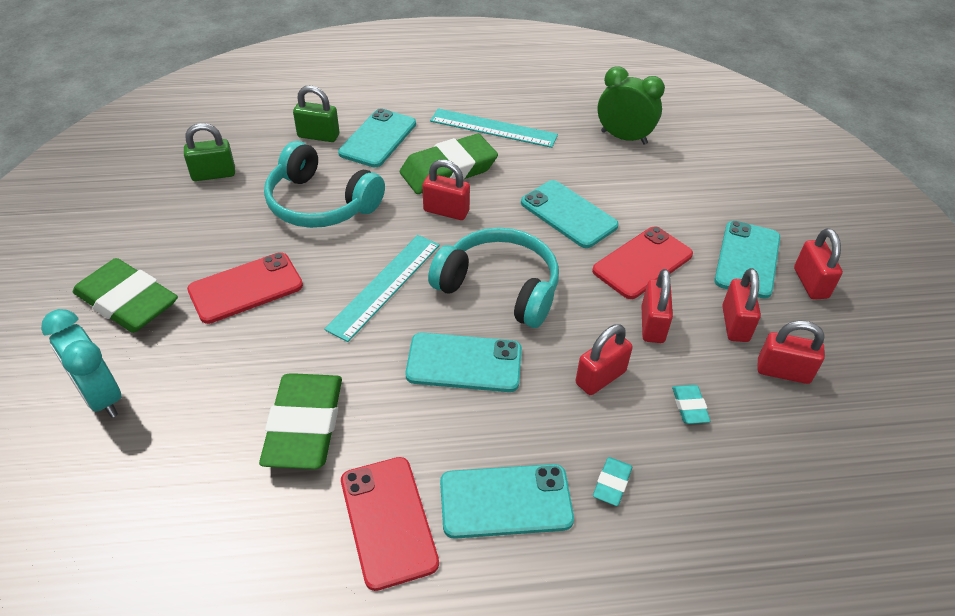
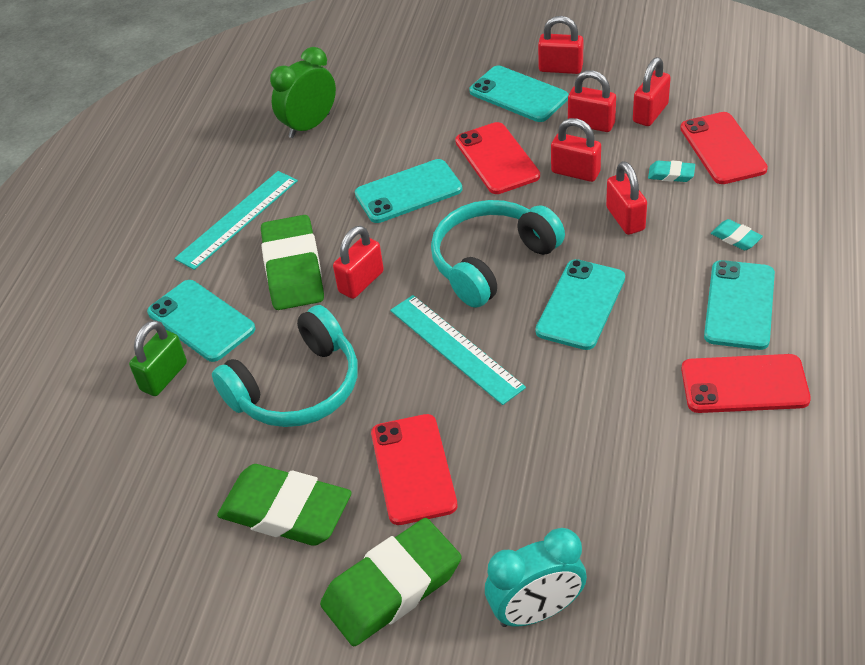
camera: 65 degrees left, 0 degrees up
(213, 174) = (186, 491): green padlock -> none
(304, 425) = (624, 433): green eraser -> green eraser (286, 511)
(760, 450) = (722, 148): none -> red phone

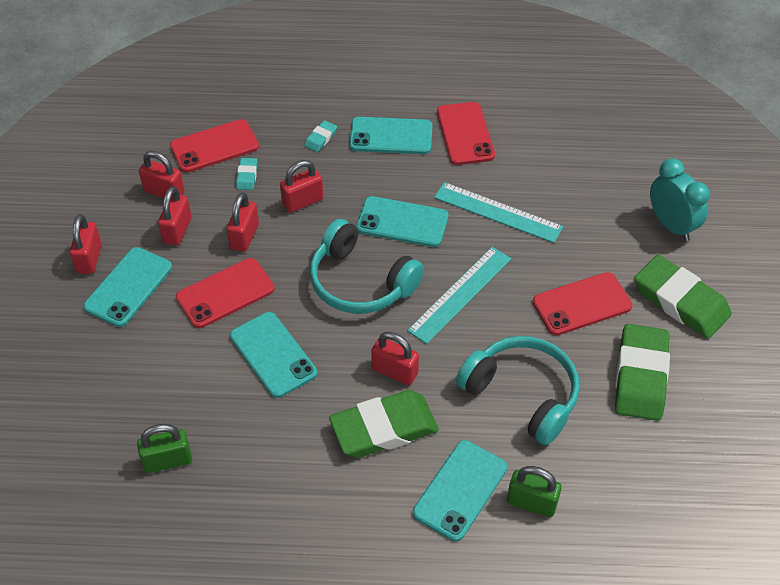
camera: 105 degrees left, 5 degrees up
(237, 219) = (318, 494): turquoise ruler -> turquoise ruler (497, 212)
(309, 126) = (167, 461): green clock -> green padlock

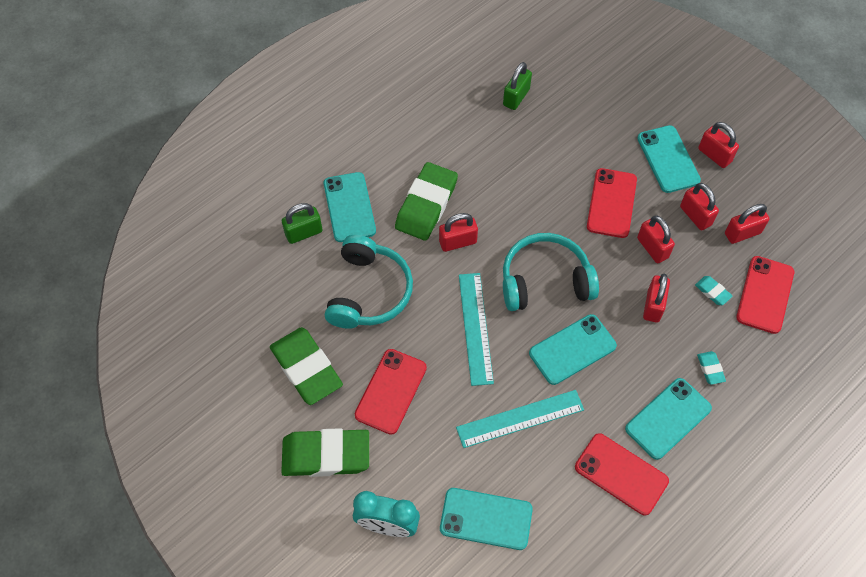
camera: 135 degrees right, 10 degrees up
(273, 355) = (536, 192): turquoise phone -> turquoise phone (486, 518)
(522, 395) = (368, 292): turquoise headphones -> turquoise headphones turned 75 degrees counterclockwise

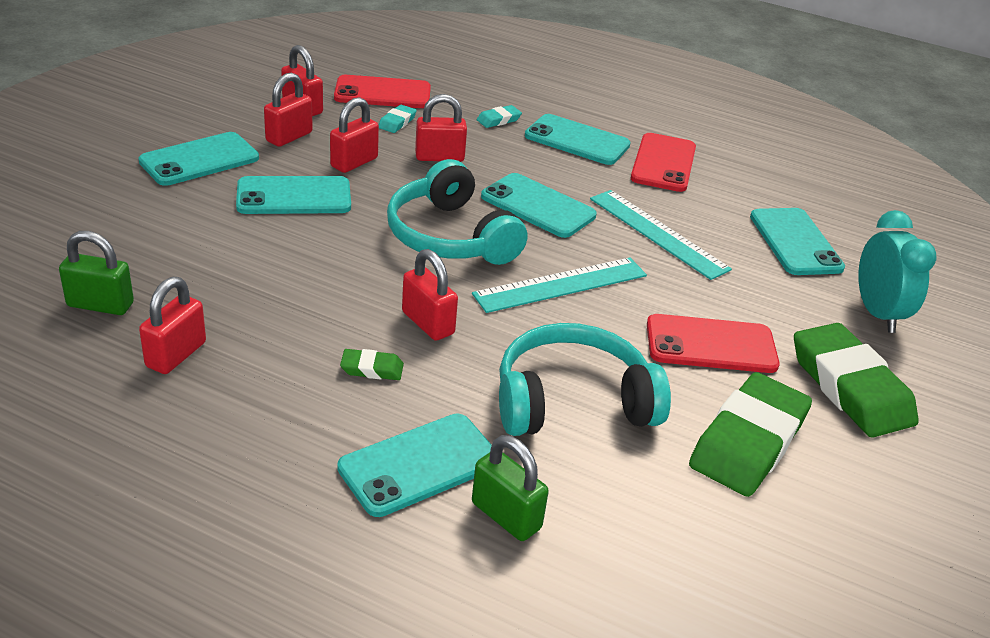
camera: 115 degrees left, 25 degrees down
(426, 205) = (372, 369): green eraser -> green eraser, size x0.43
(611, 203) = (294, 196): red phone -> turquoise phone
(714, 155) = (182, 128): red padlock -> red padlock (176, 355)

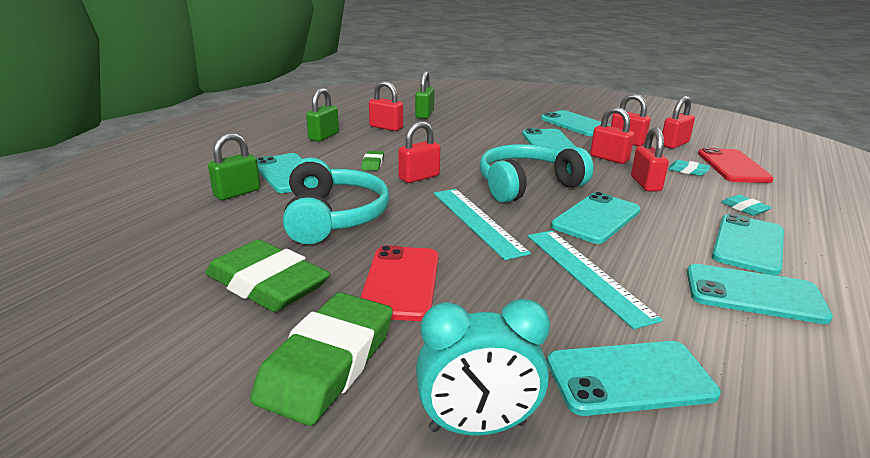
camera: 95 degrees right, 10 degrees down
(220, 436) = (324, 136): none -> green padlock
(657, 233) = (587, 274): turquoise ruler -> turquoise ruler turned 75 degrees counterclockwise
(663, 163) = (754, 294): red phone -> turquoise phone
(850, 387) = (327, 363): green eraser -> green eraser turned 45 degrees counterclockwise

